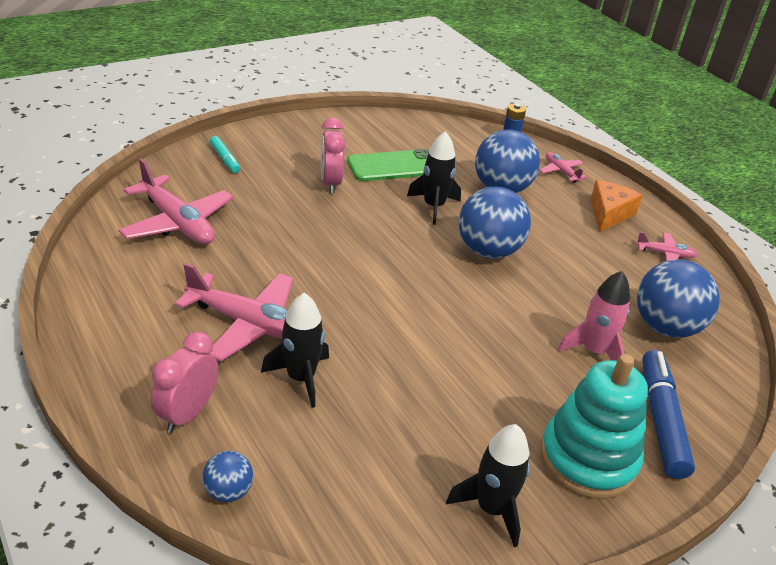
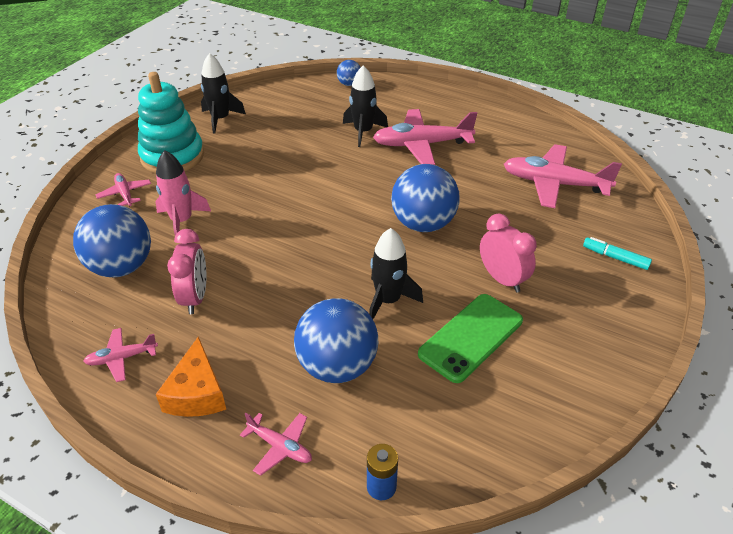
camera: 155 degrees right, 5 degrees up
(187, 414) = (400, 99): pink clock -> pink clock (195, 298)
(488, 251) = (305, 273): blue ball -> blue ball (423, 224)
(661, 420) = (125, 194): blue marker -> pink plane

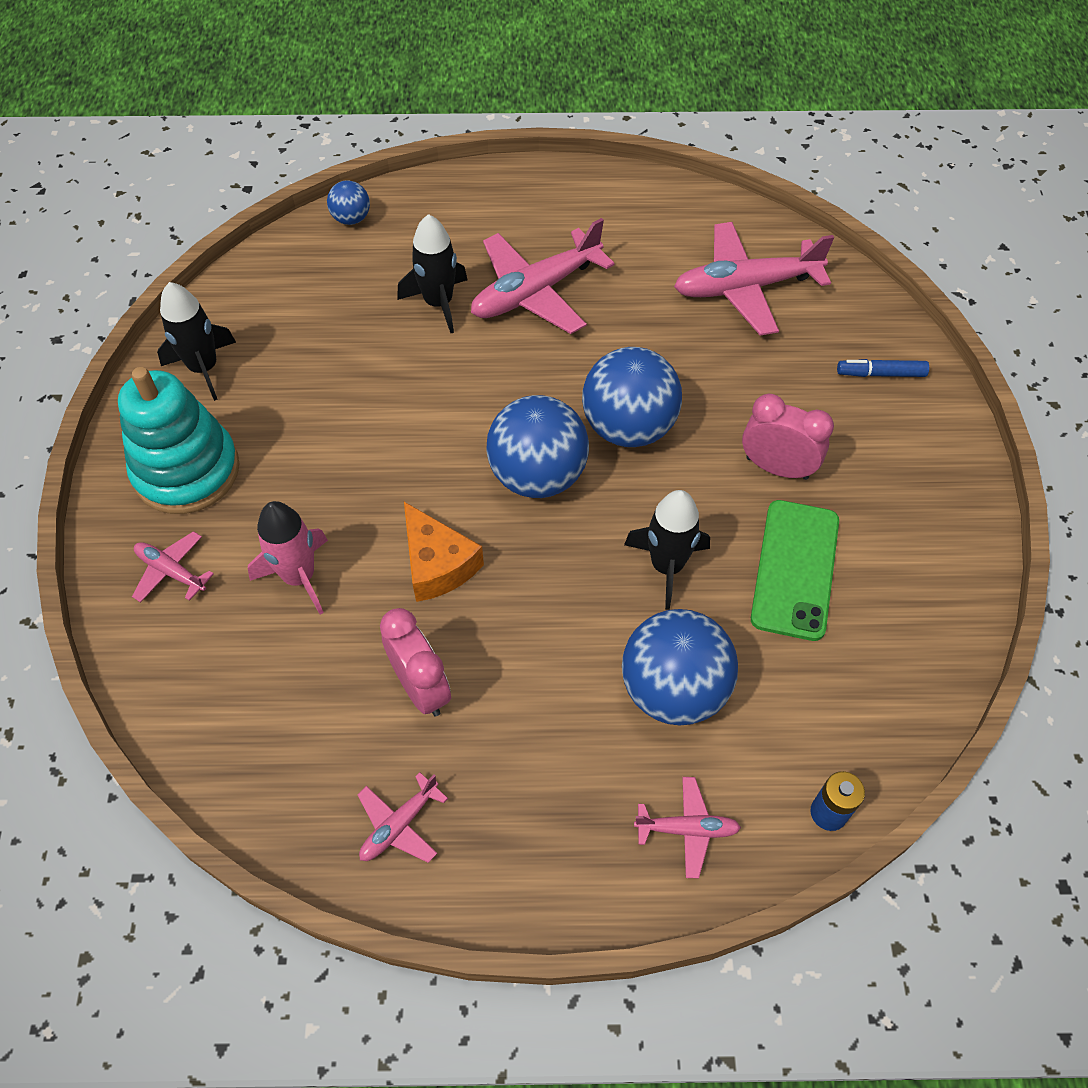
camera: 30 degrees left, 15 degrees up
(121, 267) = (276, 693): blue ball -> blue ball (538, 476)
(197, 393) = (536, 818): orange cheese -> orange cheese (437, 564)
(615, 257) = (880, 374): turquoise marker -> blue marker

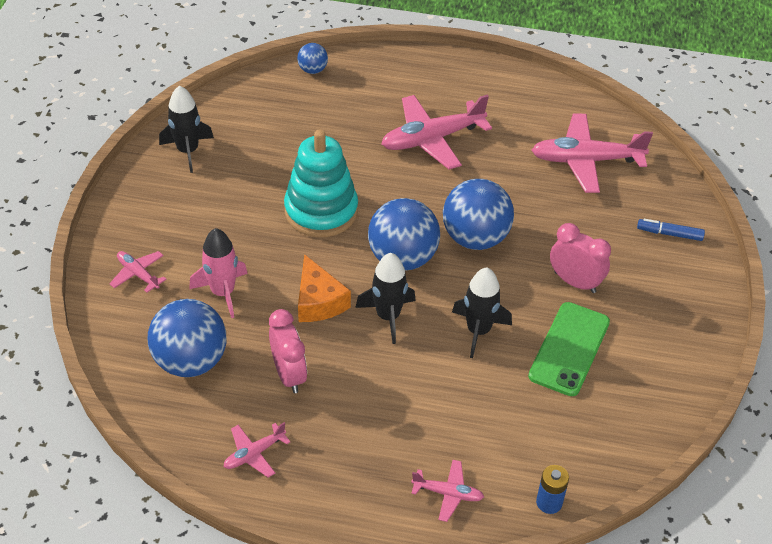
camera: 10 degrees right, 10 degrees down
(187, 471) = (162, 214): turquoise stacking toy -> turquoise stacking toy (321, 211)
(438, 303) = (361, 135): black rocket -> black rocket (388, 316)
(673, 690) = (462, 408): blue ball -> blue ball (190, 361)

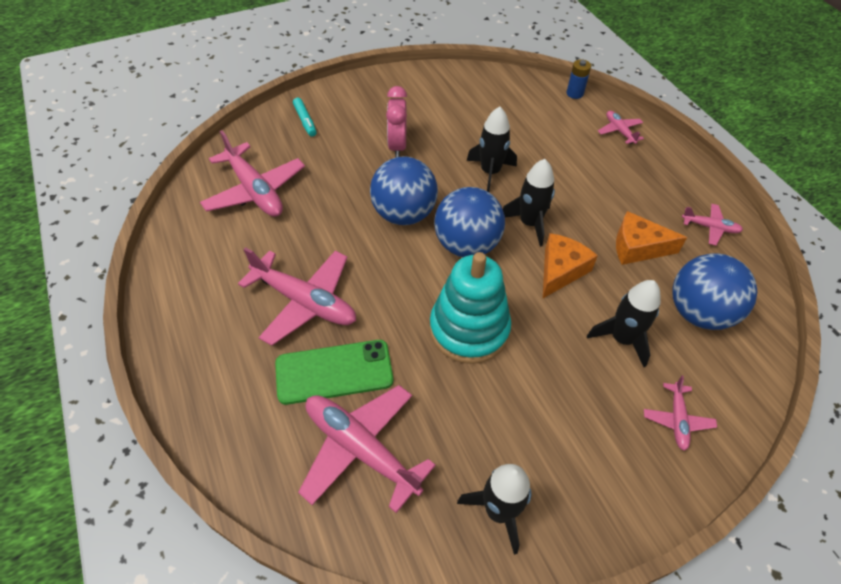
camera: 125 degrees left, 5 degrees up
(223, 292) = (622, 339): pink rocket -> black rocket
(289, 114) = (361, 449): none -> pink plane
(289, 375) = (637, 247): pink clock -> orange cheese
(312, 70) = (265, 479): blue ball -> none
(569, 349) = (459, 127): green phone -> green phone (334, 372)
(669, 234) = (305, 121): blue marker -> turquoise marker

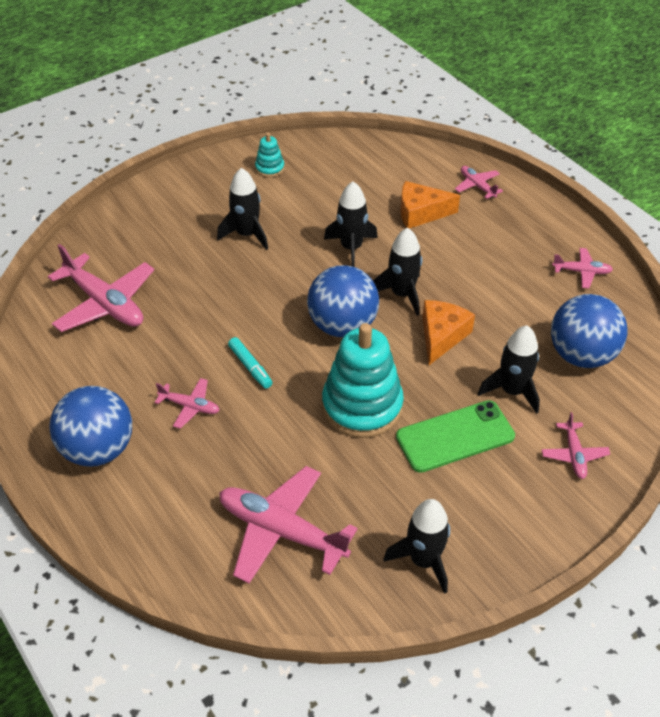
camera: 10 degrees left, 5 degrees down
(305, 121) = (139, 221): turquoise marker -> turquoise marker (250, 367)
(305, 302) = (190, 406): pink plane -> pink plane, size x0.50
(334, 372) = (237, 467): green phone -> green phone (455, 437)
(397, 146) = (247, 234): pink clock -> black rocket
(404, 214) = (270, 304): blue ball -> blue ball (98, 449)
(431, 90) = (269, 168): none -> turquoise stacking toy
(574, 93) = (424, 152): blue battery -> none
(637, 247) = (514, 302): orange cheese -> orange cheese (421, 213)

